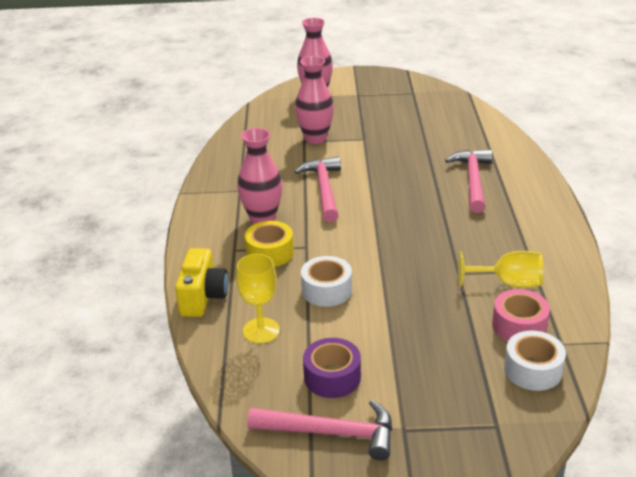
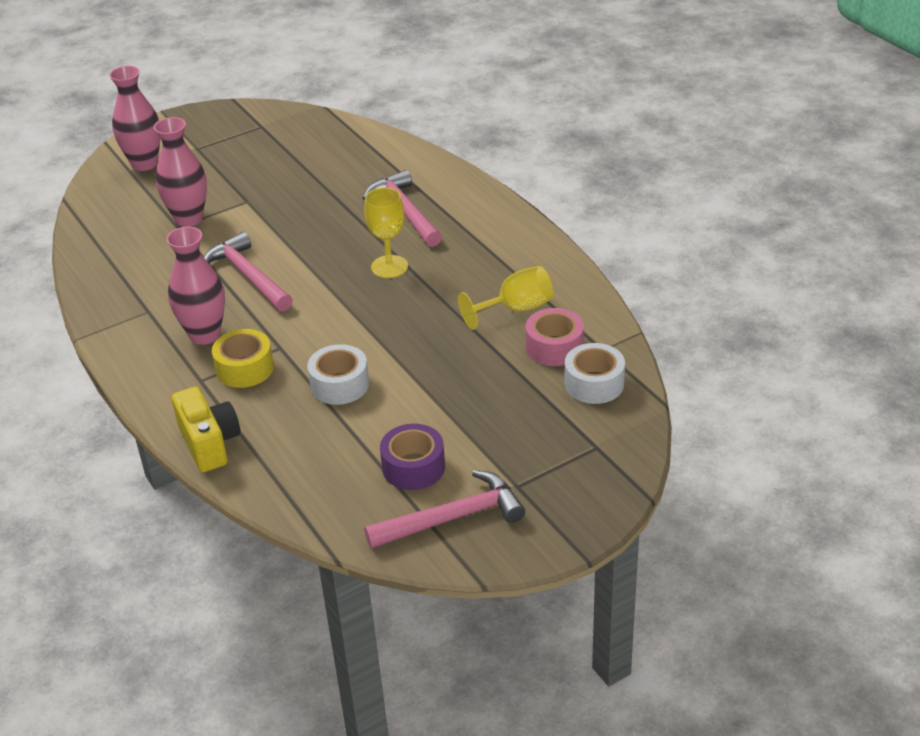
camera: 30 degrees left, 5 degrees up
(261, 330) = (303, 452): yellow goblet -> yellow goblet (389, 267)

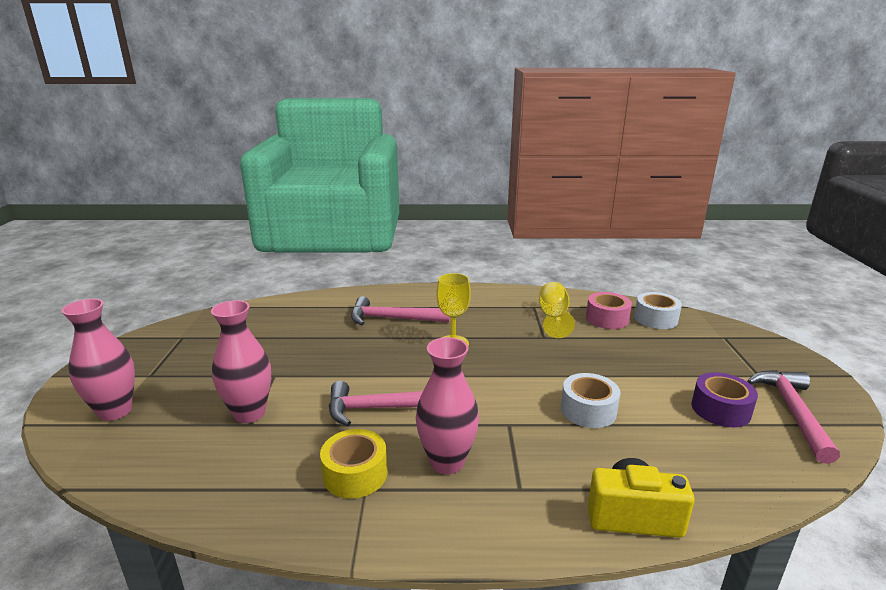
camera: 60 degrees left, 15 degrees down
(245, 368) = (524, 454): yellow tape -> yellow tape (355, 474)

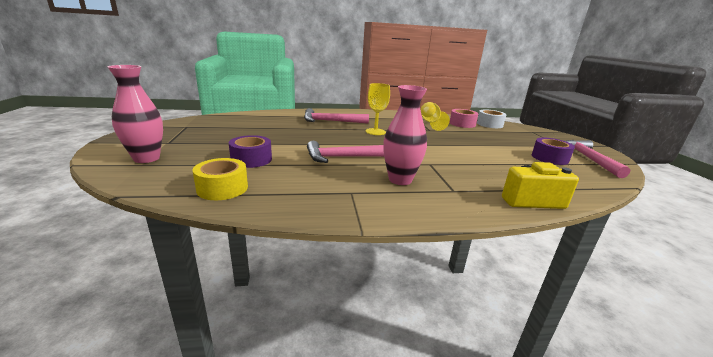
camera: 10 degrees left, 0 degrees up
(249, 413) = (251, 159): pink vase -> purple tape
(355, 474) = (341, 186): yellow tape -> yellow tape (222, 188)
(588, 410) = (474, 158): white tape -> none

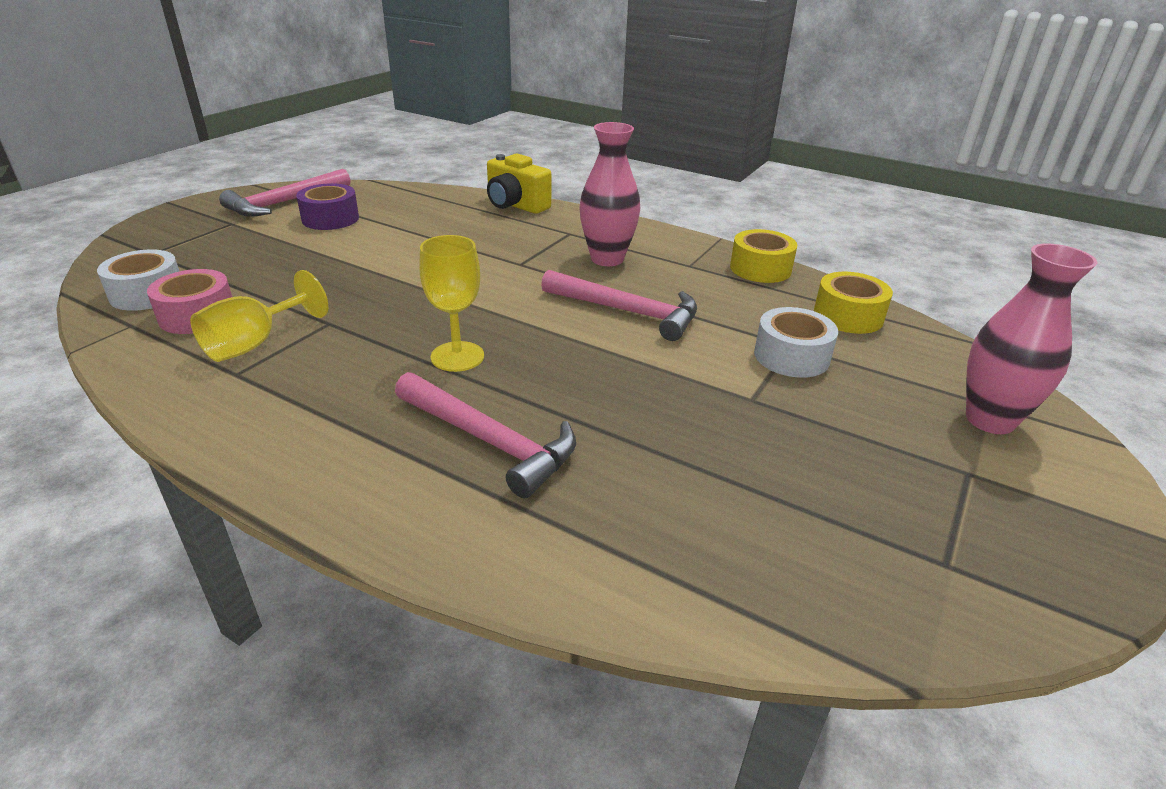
camera: 140 degrees left, 10 degrees up
(251, 159) = (791, 356): purple tape -> white tape
(302, 206) = (760, 269): none -> yellow tape

